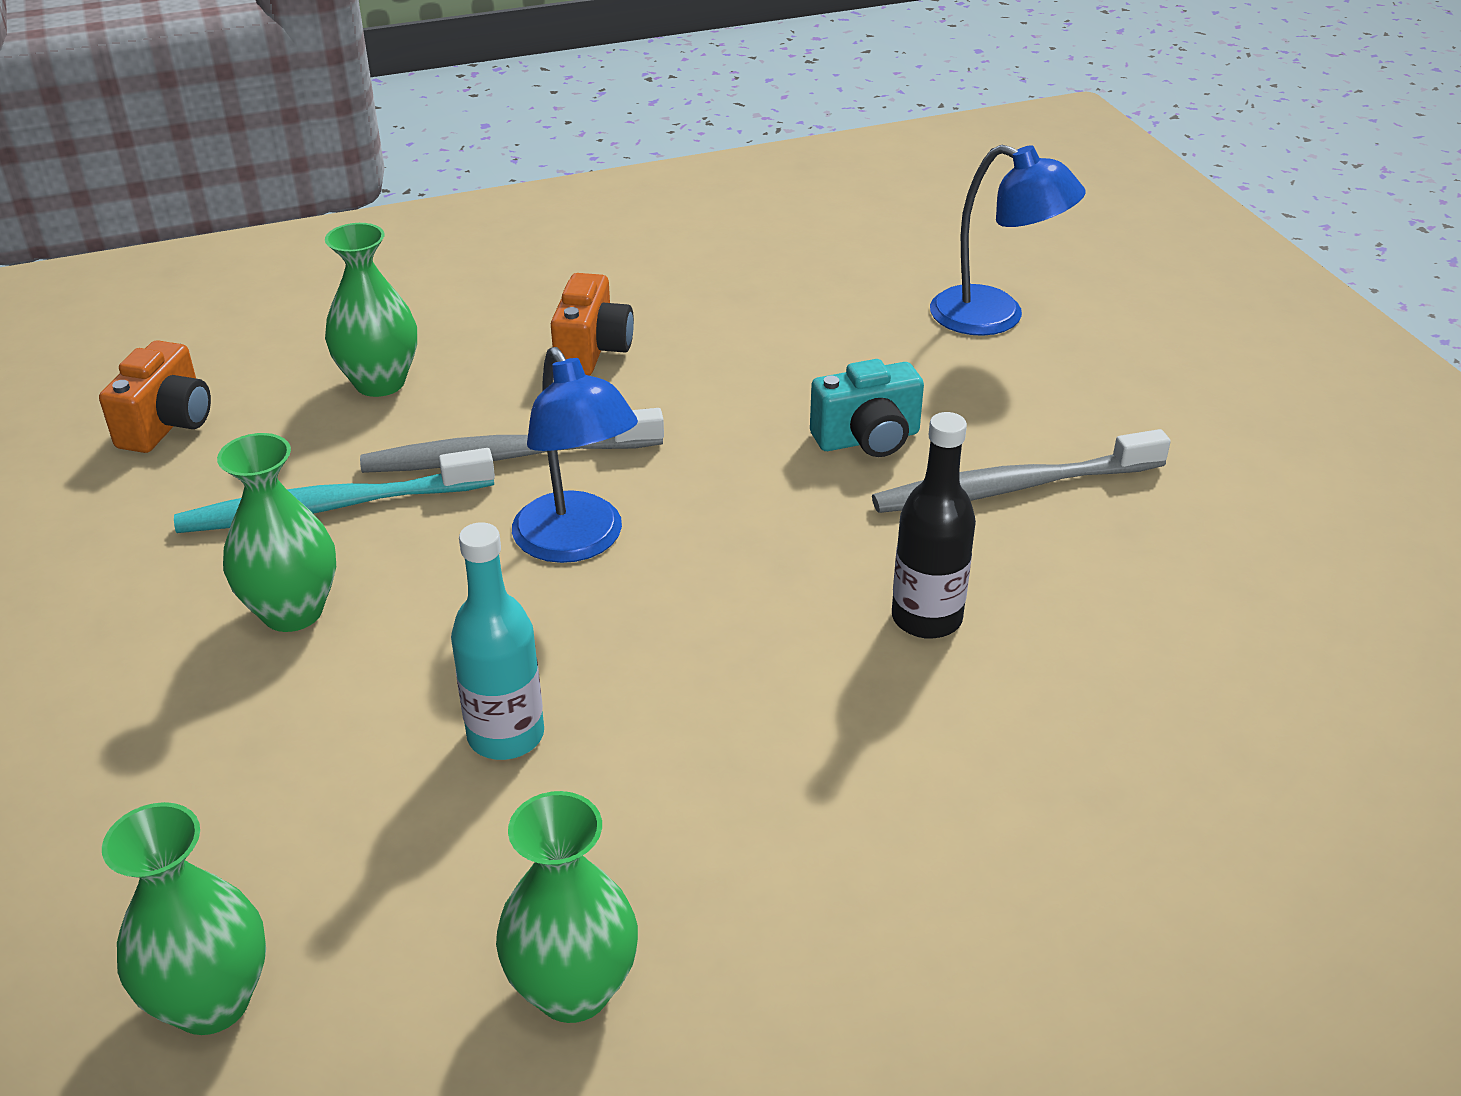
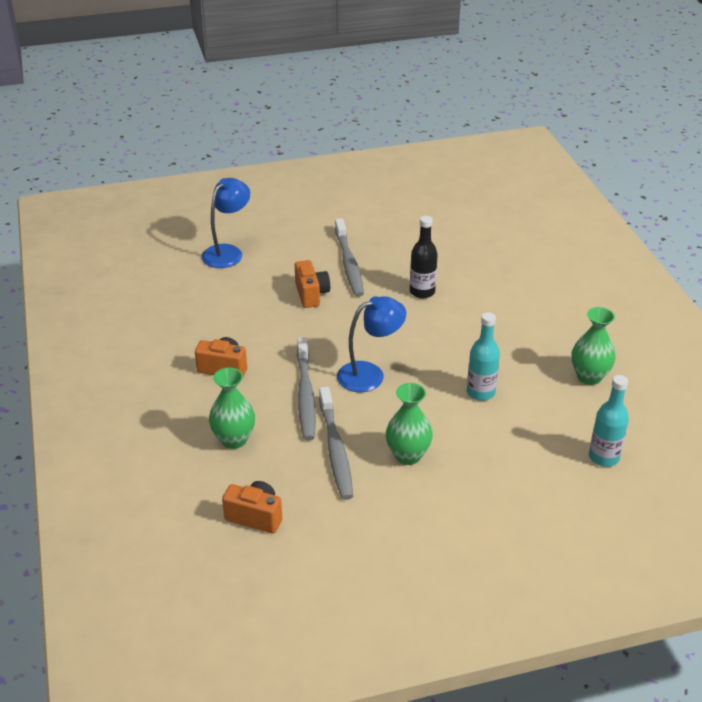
camera: 85 degrees left, 0 degrees up
(211, 1001) = (603, 457): green vase -> turquoise bottle
(330, 507) = (335, 450): turquoise toothbrush -> grey toothbrush
(867, 439) = (311, 294): turquoise camera -> orange camera

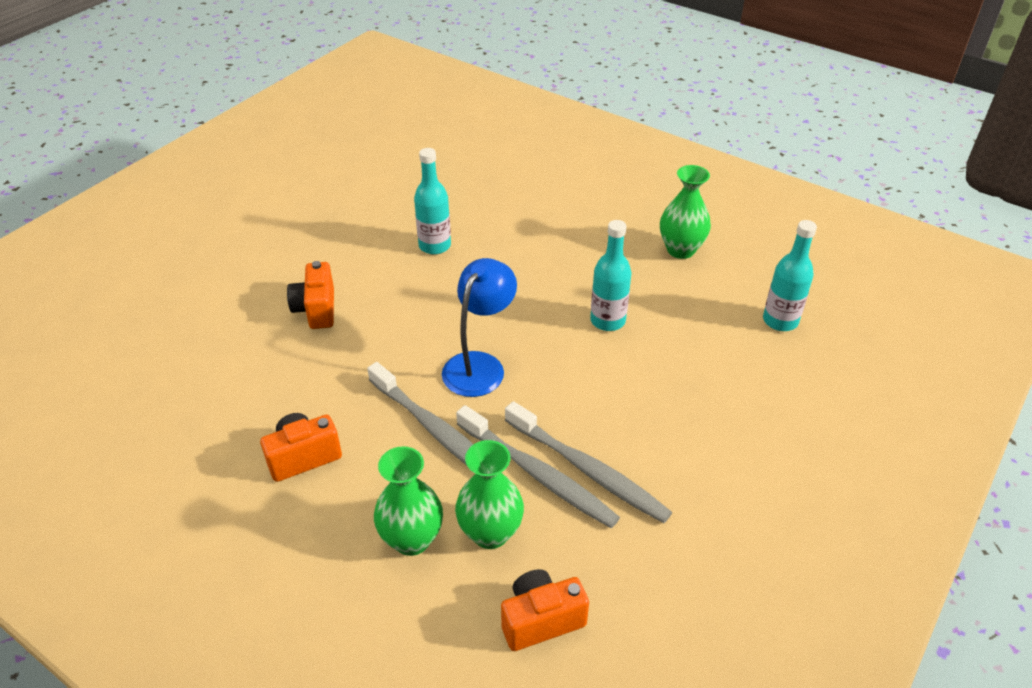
camera: 40 degrees left, 5 degrees up
(227, 252) = (157, 311): blue lamp -> none
(311, 294) = (316, 309): orange camera -> orange camera turned 135 degrees counterclockwise
(349, 264) = (323, 254): grey toothbrush -> grey toothbrush (588, 470)
(408, 455) = (616, 432): green vase -> green vase (490, 533)
(422, 292) = (435, 246): black bottle -> turquoise bottle

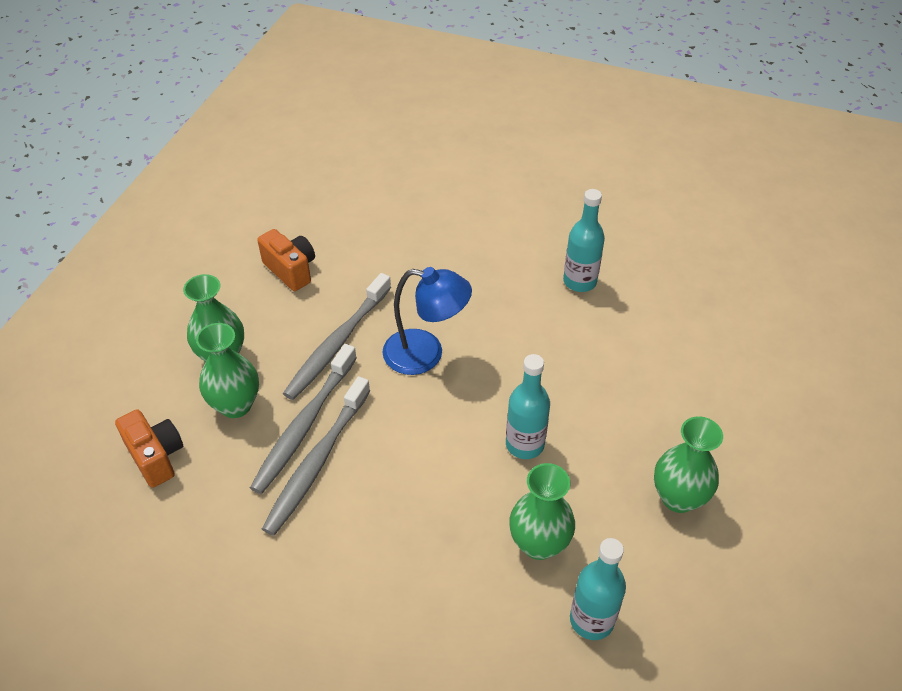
camera: 75 degrees right, 5 degrees up
(316, 309) = (457, 227): orange camera -> none
(708, 334) = (539, 543): none -> green vase

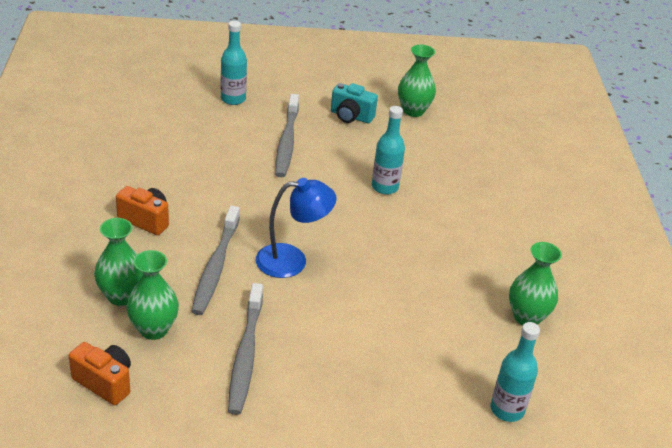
camera: 25 degrees left, 10 degrees down
(304, 425) = (220, 331): grey toothbrush -> grey toothbrush (286, 142)
(524, 444) = (401, 307): turquoise bottle -> turquoise bottle (233, 99)
(539, 543) = (445, 370): green vase -> green vase (413, 111)
(582, 182) = (351, 116): none -> turquoise camera

